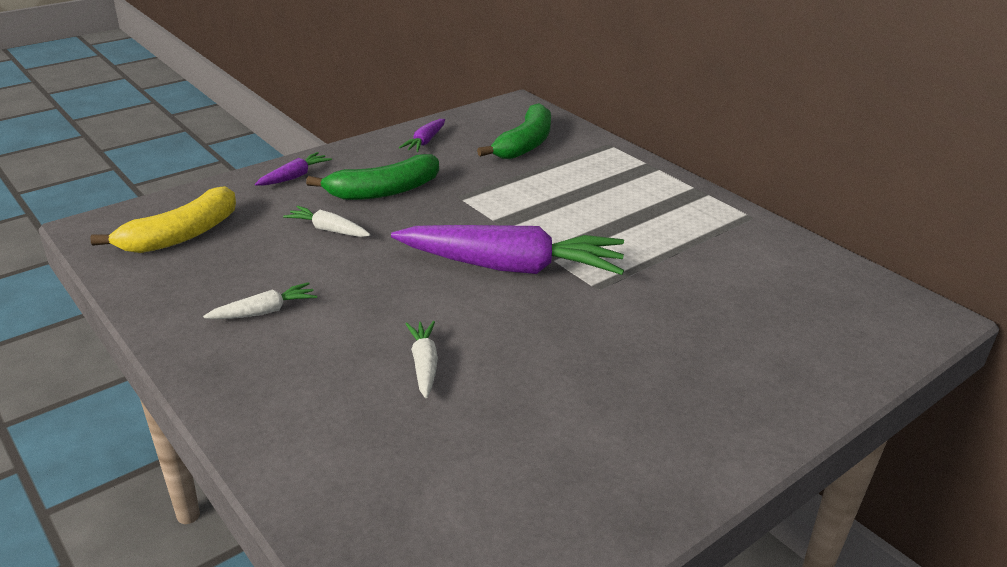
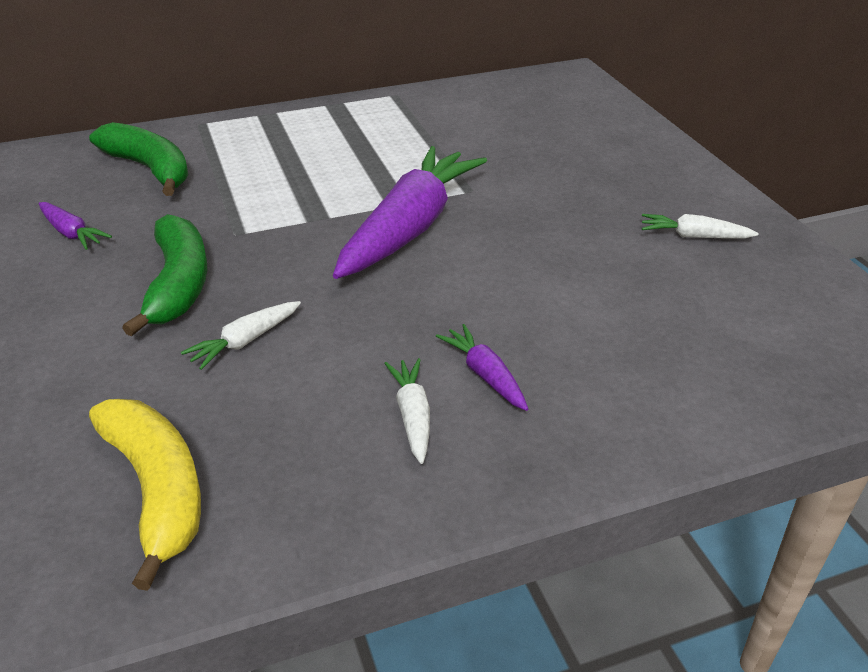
camera: 70 degrees left, 5 degrees up
(294, 177) = (67, 356): purple carrot -> purple carrot (485, 375)
(424, 365) = (561, 309): white carrot -> white carrot (694, 236)

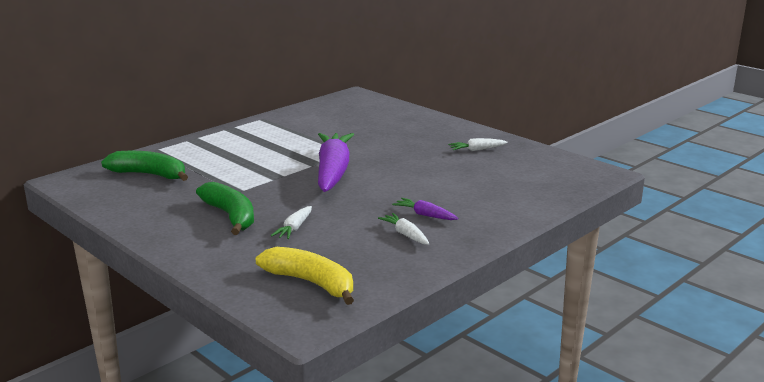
camera: 25 degrees left, 15 degrees down
(71, 233) = (138, 209): purple carrot -> none

